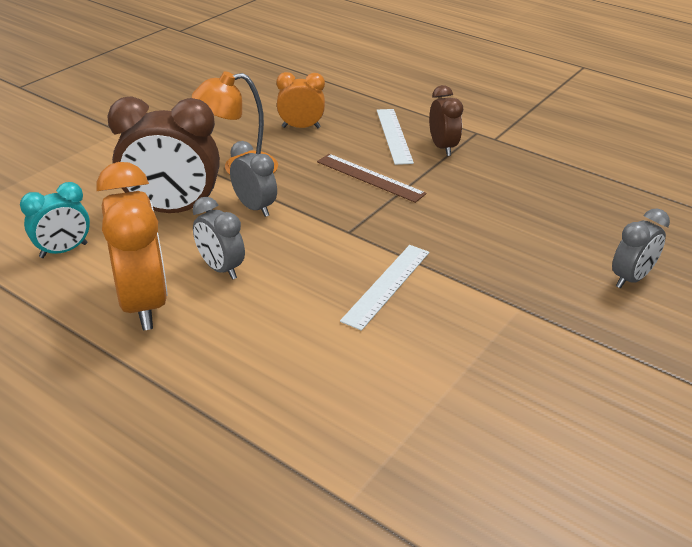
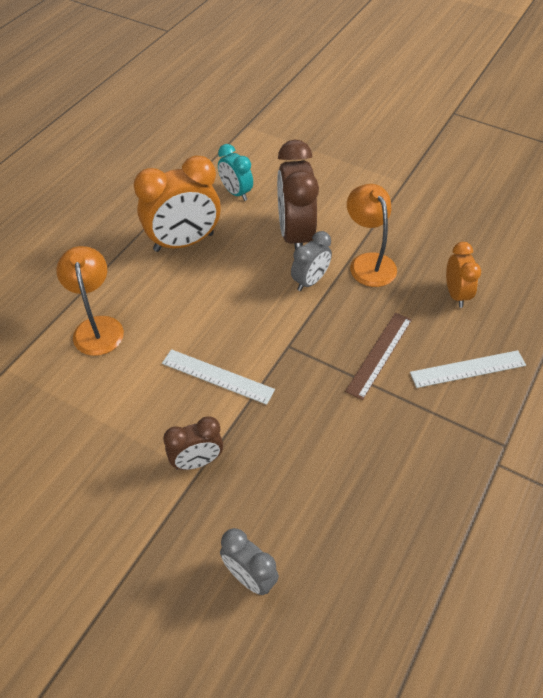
camera: 85 degrees right, 15 degrees up
(220, 269) = (226, 274): grey clock -> none
(284, 394) = (97, 327): none -> orange lamp
(442, 147) = (458, 413): brown clock -> brown clock (197, 462)

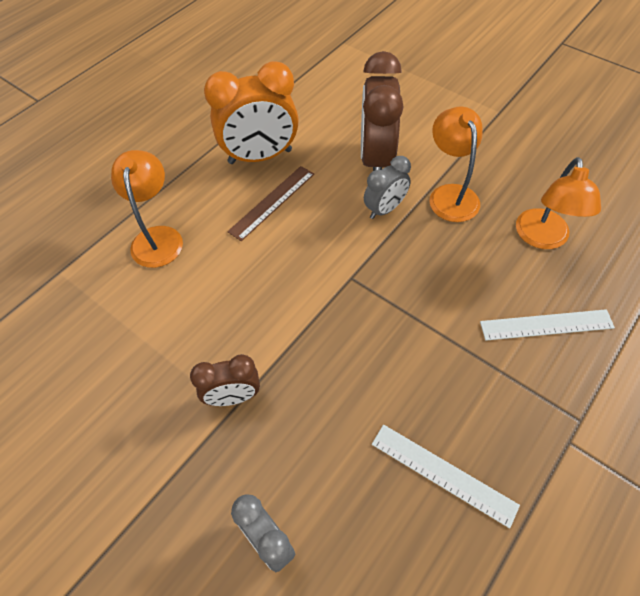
camera: 10 degrees right, 5 degrees up
(217, 376) = (271, 303): white ruler -> white ruler (443, 474)
(236, 193) = (321, 109): turquoise clock -> none
(379, 354) = (449, 298): brown ruler -> brown ruler (272, 202)
(456, 294) = (542, 238): orange clock -> orange lamp

